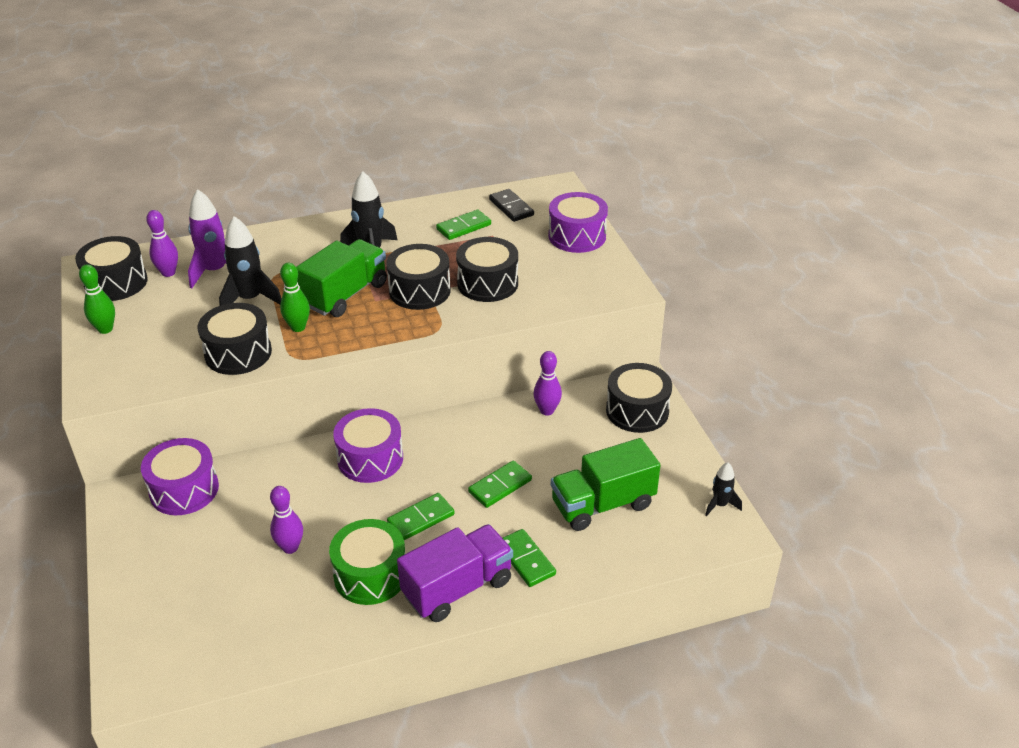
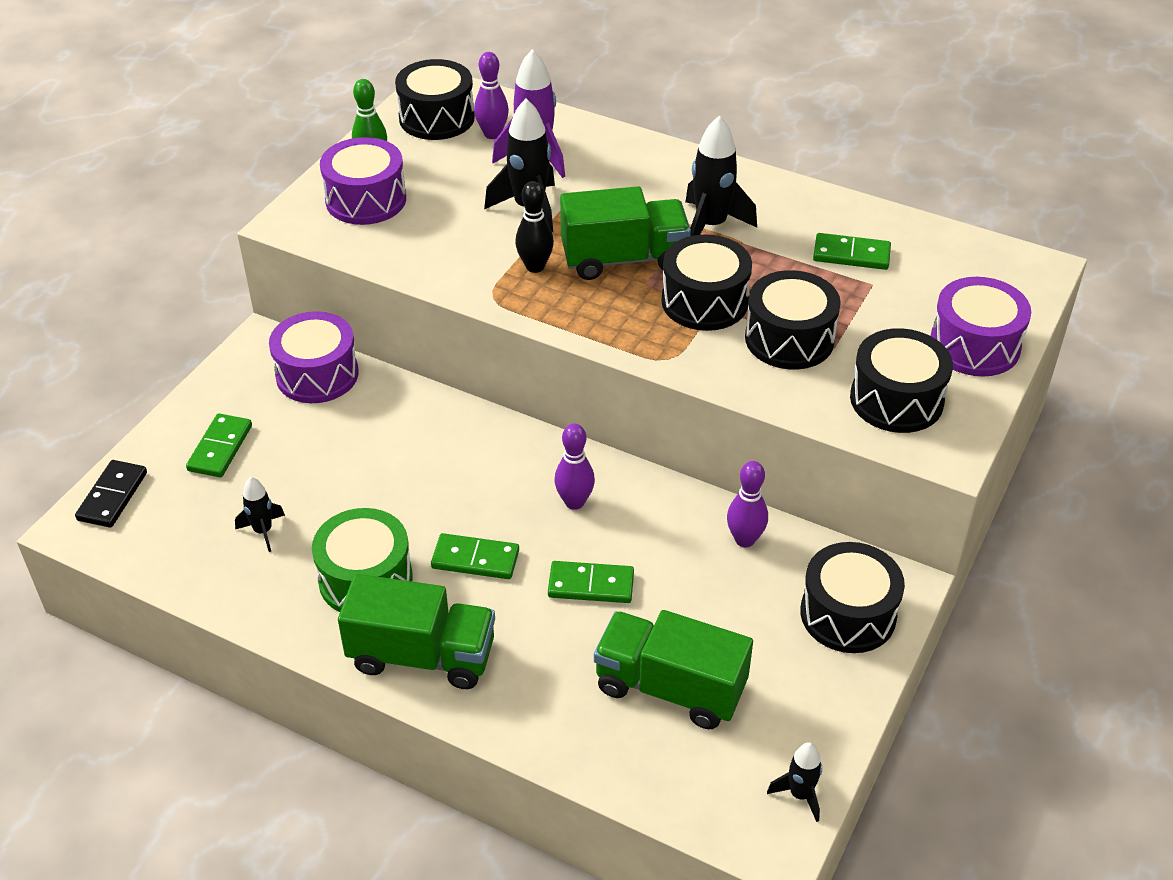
camera: 45 degrees right, 5 degrees up
(238, 353) = (449, 259): black drum -> black drum (896, 399)
(269, 597) = (263, 531): none -> black rocket
(290, 547) = (334, 497): purple bowling pin -> purple bowling pin (574, 502)
(298, 327) = (535, 266): green bowling pin -> black bowling pin
(370, 458) = (505, 461): purple drum -> purple drum (366, 200)
(457, 588) = (422, 655): purple truck -> green truck
(511, 207) = (940, 262): black domino -> black domino (112, 496)
(526, 560) = (518, 681): green domino -> green domino (220, 448)

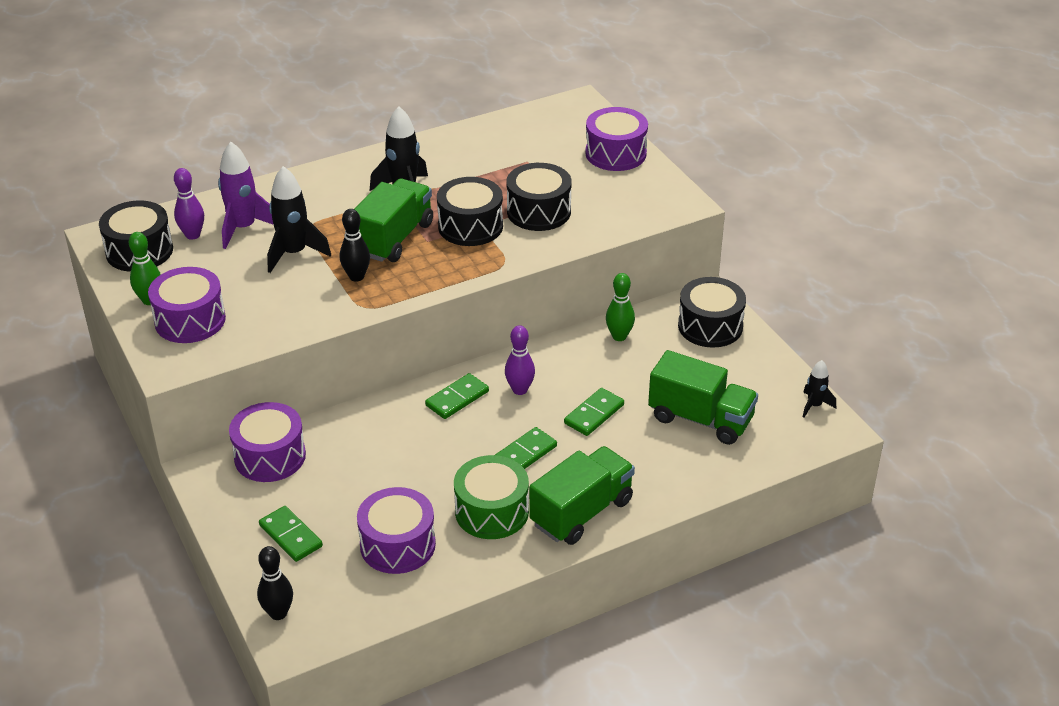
camera: 55 degrees left, 5 degrees down
(112, 496) = (278, 613): black domino -> black bowling pin
(263, 531) = (397, 545): black rocket -> purple drum
(670, 688) = (700, 419): green truck -> green truck turned 120 degrees counterclockwise
(745, 539) = (619, 336): purple bowling pin -> green bowling pin
(851, 254) = (493, 155): green domino -> green domino (457, 398)
(896, 399) = (628, 200): black drum -> none

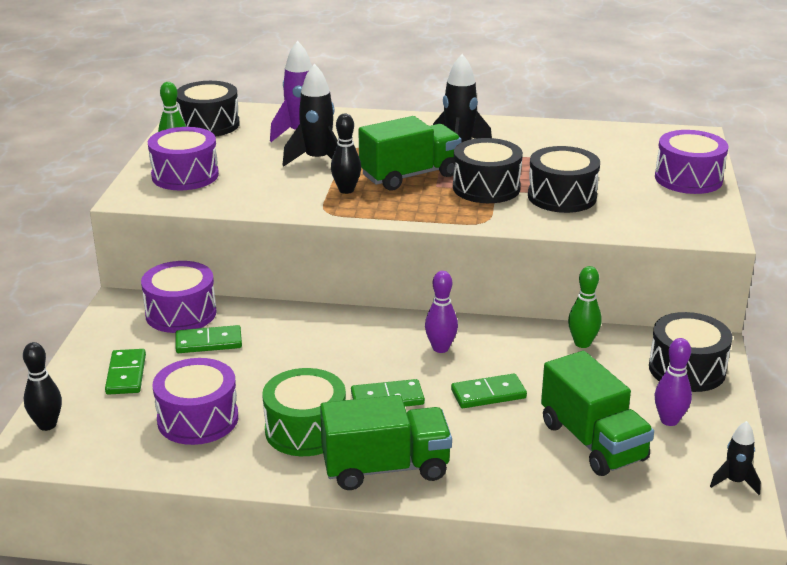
camera: 35 degrees right, 10 degrees down
(192, 235) = (259, 127): purple bowling pin -> purple bowling pin (669, 420)
(457, 398) = (378, 333): green domino -> green domino (209, 342)

